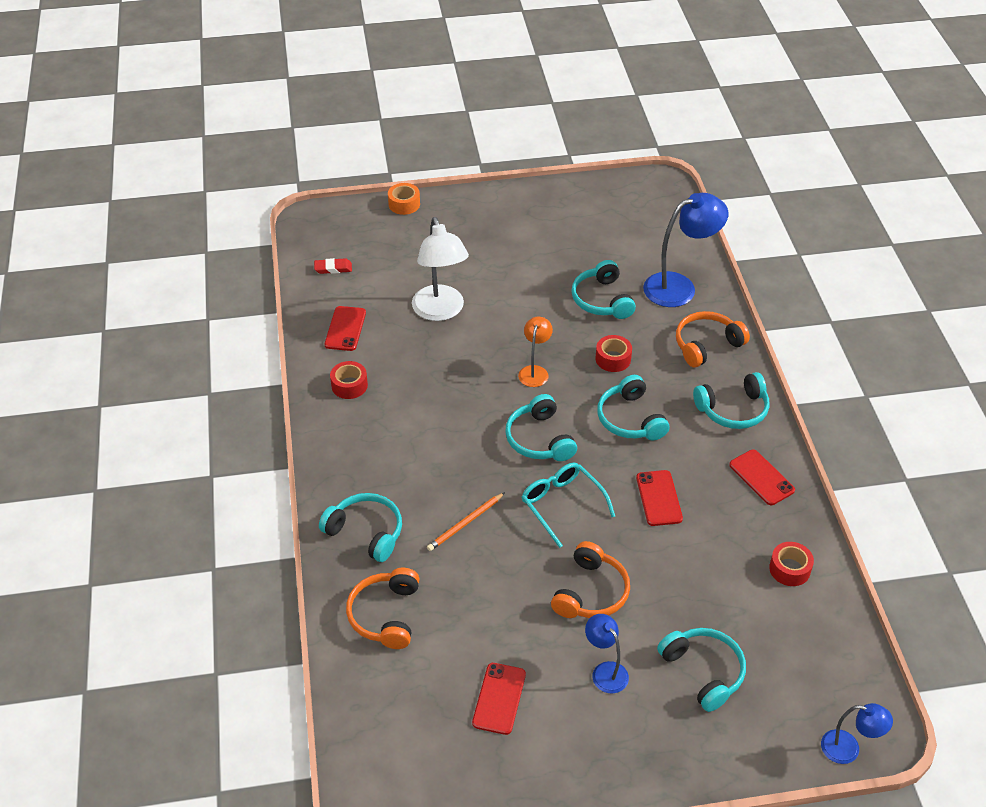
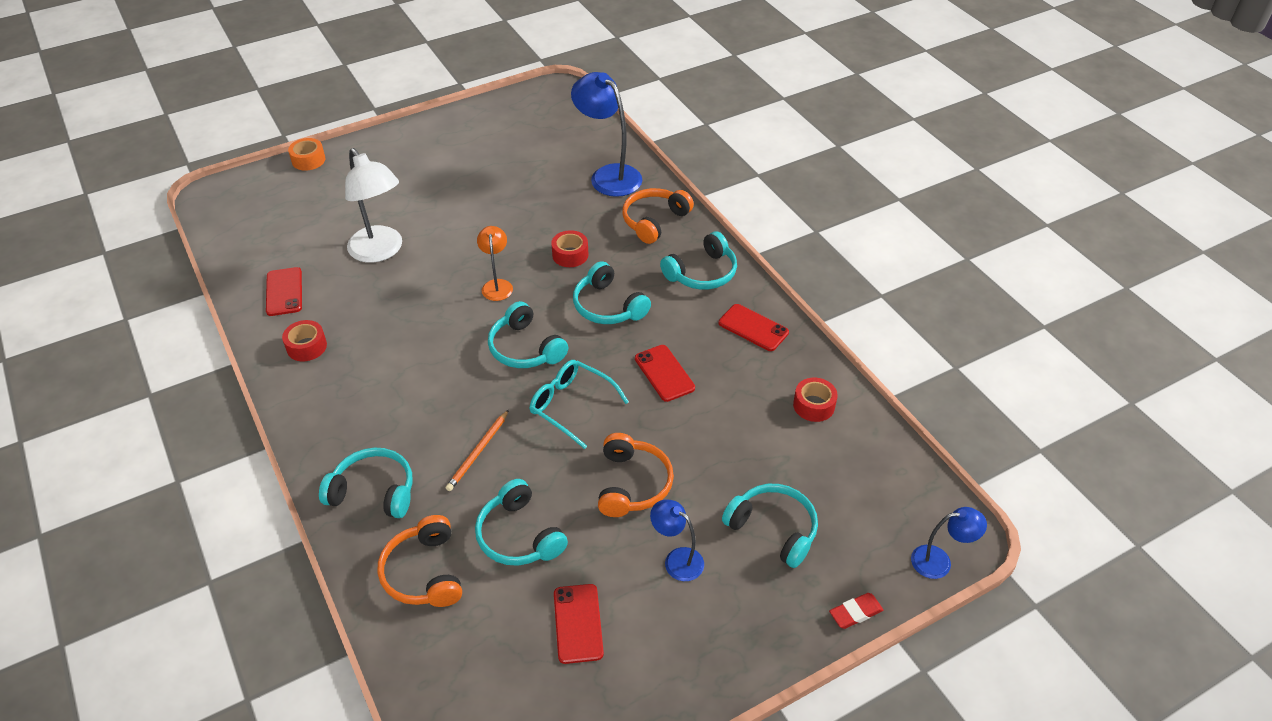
camera: 20 degrees left, 0 degrees up
(333, 268) = (252, 236): red eraser -> red eraser (855, 613)
(602, 300) = (539, 204): turquoise headphones -> turquoise headphones (519, 535)
(679, 287) = (608, 175): blue lamp -> blue lamp turned 90 degrees counterclockwise

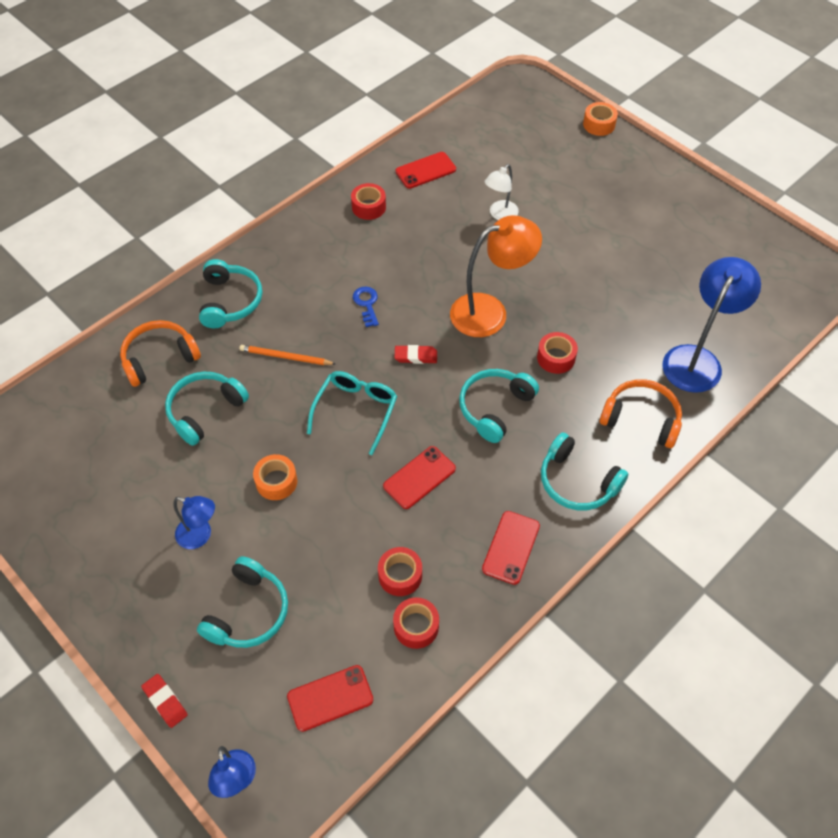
camera: 75 degrees right, 10 degrees up
(380, 251) = (500, 215): white lamp -> white lamp, size x0.55
(441, 373) = (366, 304): none -> blue key
(497, 285) = (490, 312): orange lamp -> orange lamp, size x1.82
(525, 348) = (415, 356): turquoise headphones -> red eraser
(578, 623) = (126, 475): red phone -> red phone (330, 698)
(632, 484) = (276, 481): orange headphones -> orange tape
(677, 559) = (200, 536): blue lamp -> blue lamp turned 90 degrees clockwise
(761, 406) = (400, 575): none -> red tape

